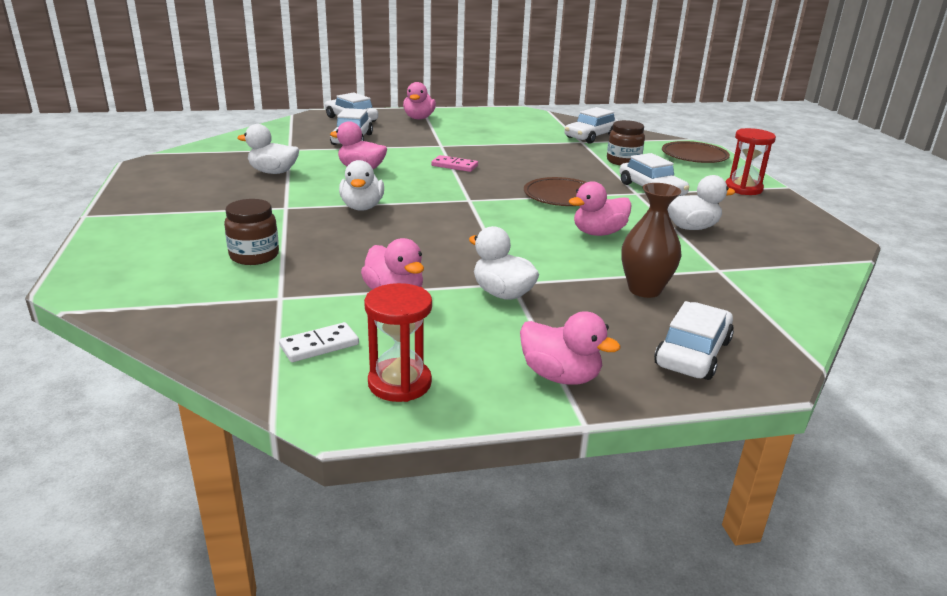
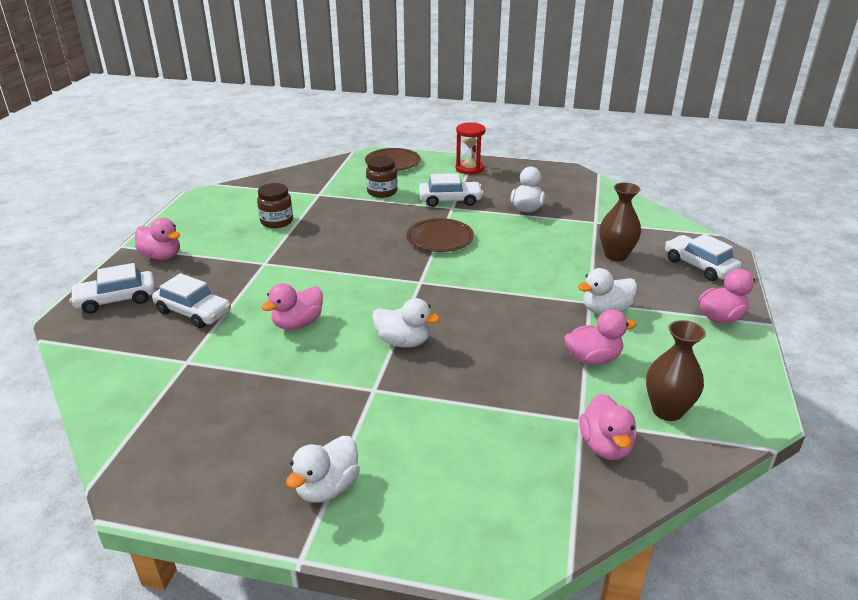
camera: 65 degrees left, 5 degrees up
(254, 256) = (488, 425): brown jar -> brown jar (277, 221)
(273, 172) = (259, 384): white duck -> white duck (327, 488)
(319, 345) = (667, 410): white domino -> brown vase
(399, 383) = (724, 382): red hourglass -> none
(454, 166) = (330, 269): pink domino -> none
(591, 136) = (310, 187): white car -> none
(598, 233) = (519, 244): pink duck -> pink duck (605, 446)

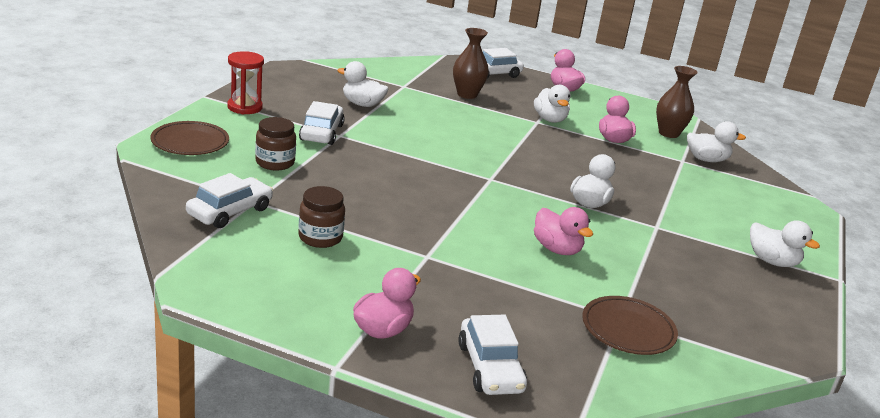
camera: 85 degrees left, 5 degrees down
(193, 312) = (528, 310): white car -> white car (230, 212)
(440, 238) = (408, 154): brown plate -> brown plate (628, 329)
(605, 446) = (706, 160): pink duck -> white duck

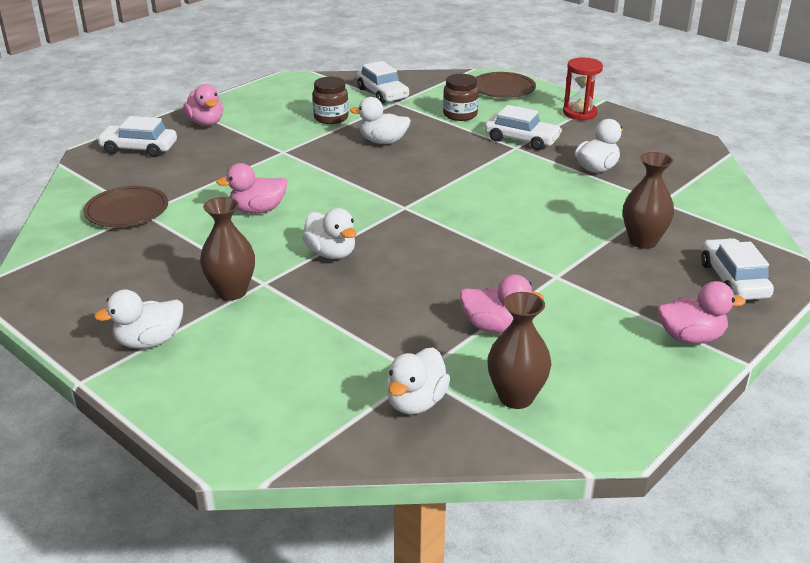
camera: 115 degrees right, 5 degrees up
(550, 119) = (564, 289): white duck -> white duck (383, 141)
(682, 238) = (231, 292): none -> brown vase

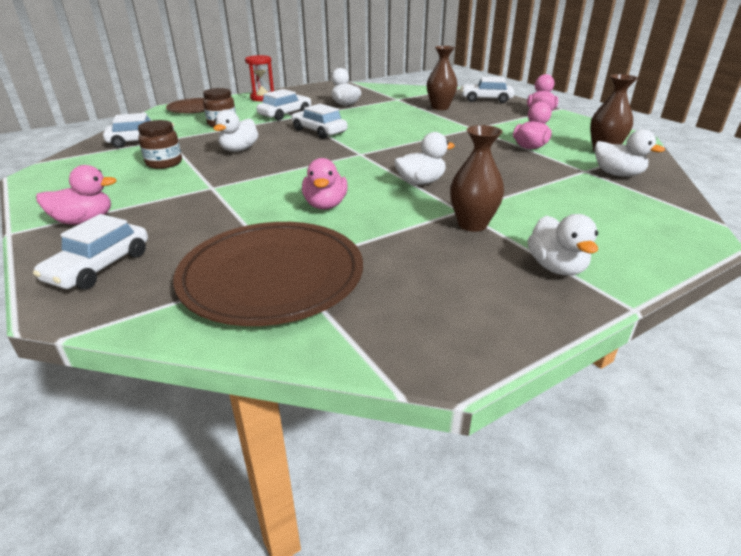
camera: 75 degrees left, 0 degrees up
(127, 211) = (272, 277): brown plate -> brown plate, size x1.72
(469, 171) = (319, 131): none -> white car

